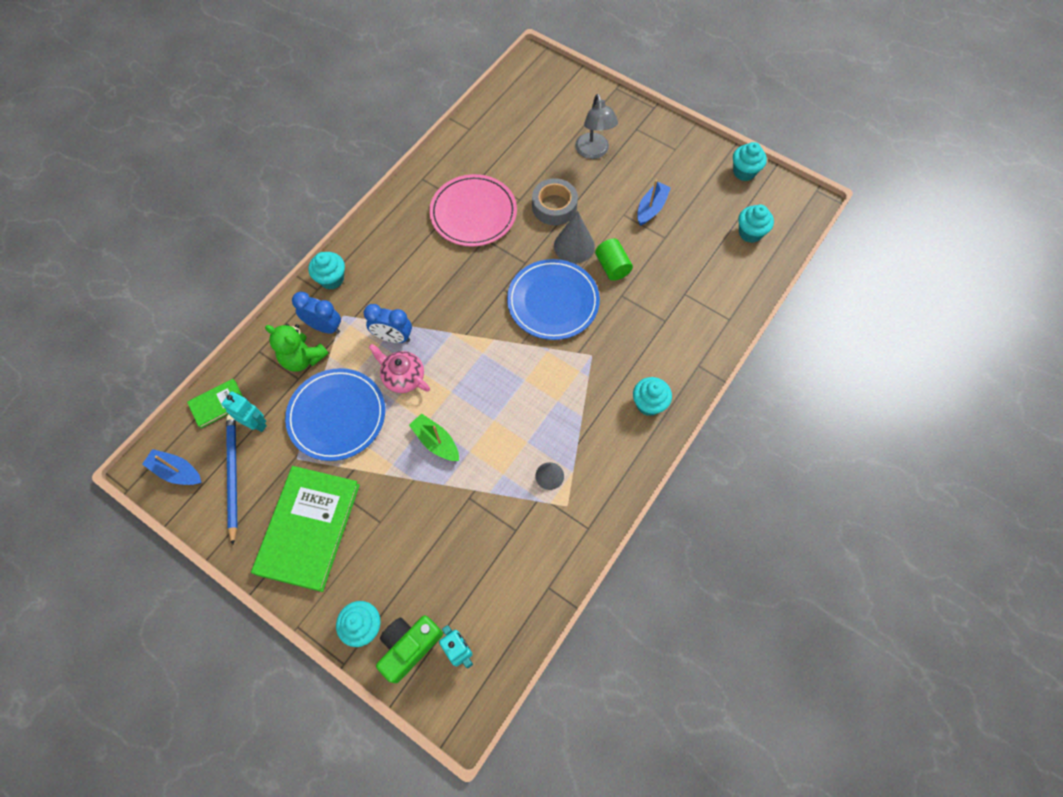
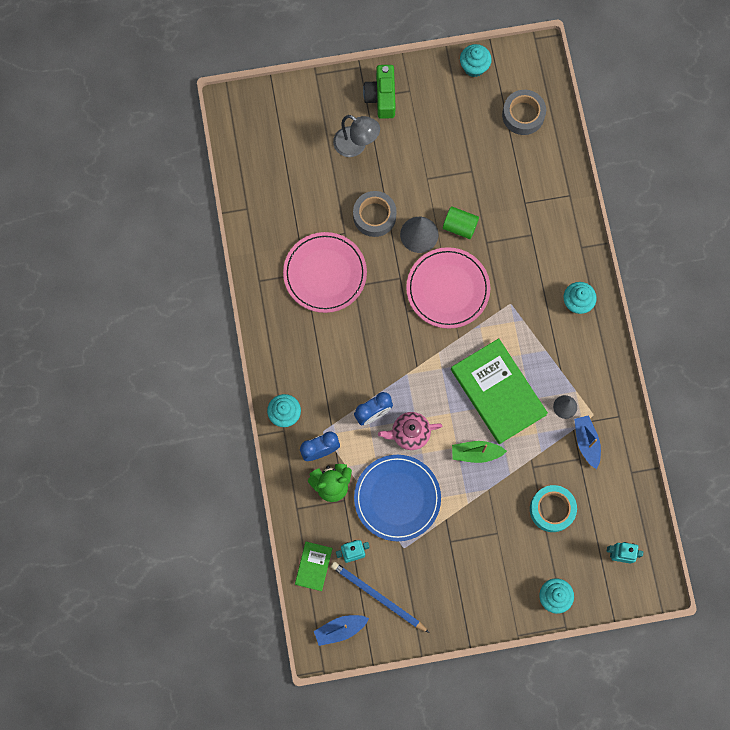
camera: 45 degrees left, 10 degrees up
(308, 528) = (460, 579): green book -> green book (498, 392)
(409, 646) = (590, 581): green camera -> green camera (381, 97)
(445, 549) = (552, 509): none -> turquoise tape
(553, 301) = (448, 289): blue plate -> pink plate
(651, 208) = (440, 156): blue boat -> blue boat (586, 442)
(750, 233) = (523, 115): turquoise cupcake -> grey tape

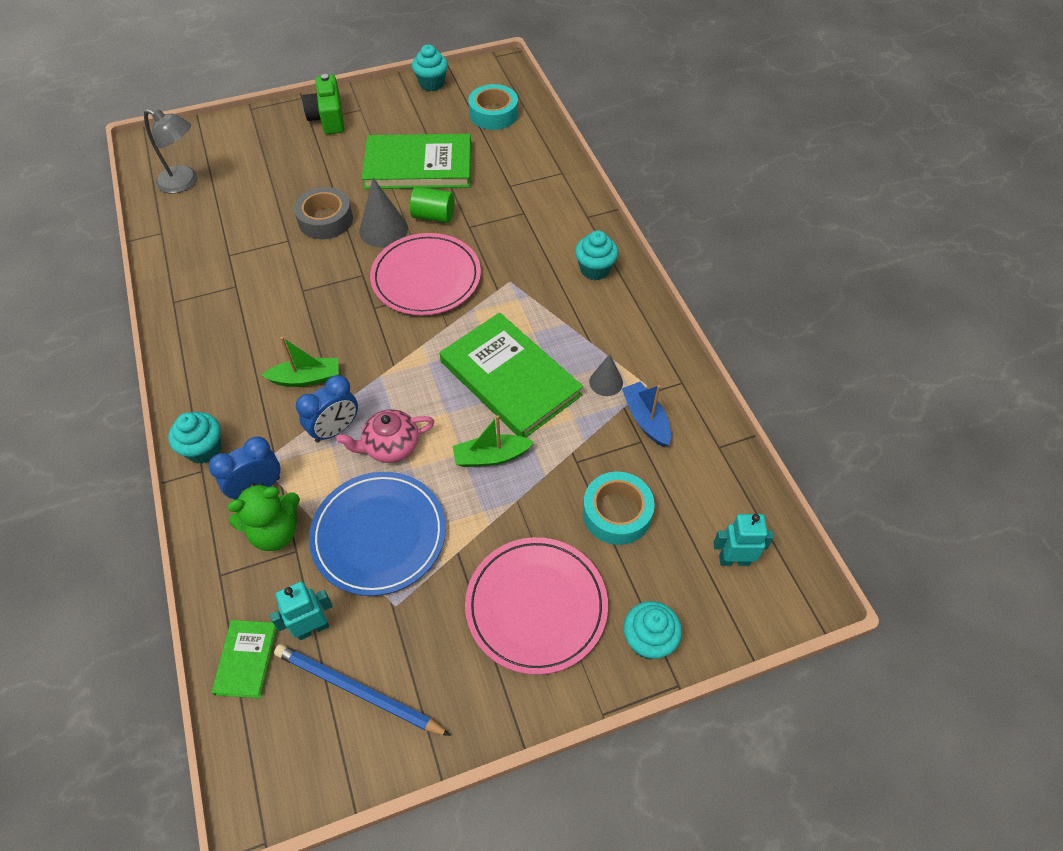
camera: 10 degrees left, 20 degrees down
(325, 273) = (262, 283): pink plate -> pink plate (536, 606)
(340, 629) = (294, 759): blue boat -> none
(355, 367) = (306, 378): none -> green boat
(356, 146) = (299, 161): grey lamp -> grey lamp (184, 182)
(453, 168) = (418, 166): none -> green book
(523, 115) = (493, 114): grey tape -> turquoise tape

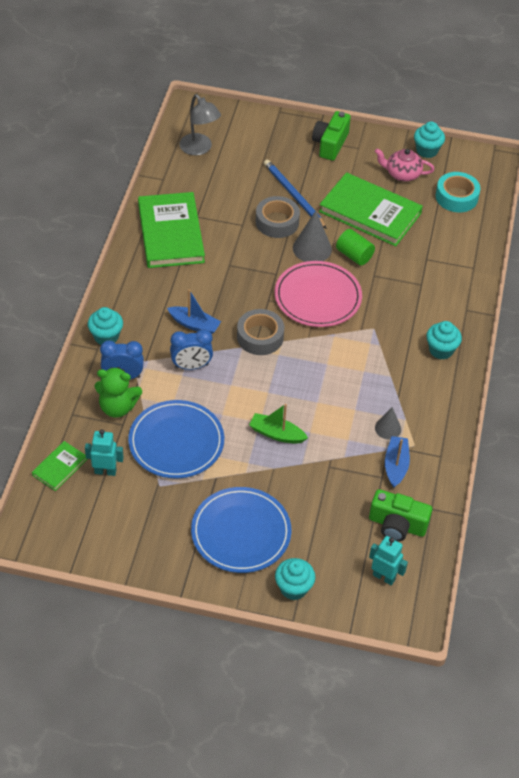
camera: 30 degrees right, 5 degrees down
(306, 378) = (194, 325): green boat -> blue boat
(357, 690) = (109, 517): blue pencil -> blue pencil (293, 195)
(390, 446) = (218, 394): pink teapot -> pink teapot (402, 174)
(393, 353) = (260, 337): none -> grey tape
(510, 378) = (325, 392): green book -> green book (170, 233)
(536, 606) = (241, 532): pink plate -> blue plate
(617, 513) = (331, 510): turquoise tape -> none
(699, 488) = (397, 525): none -> green camera

